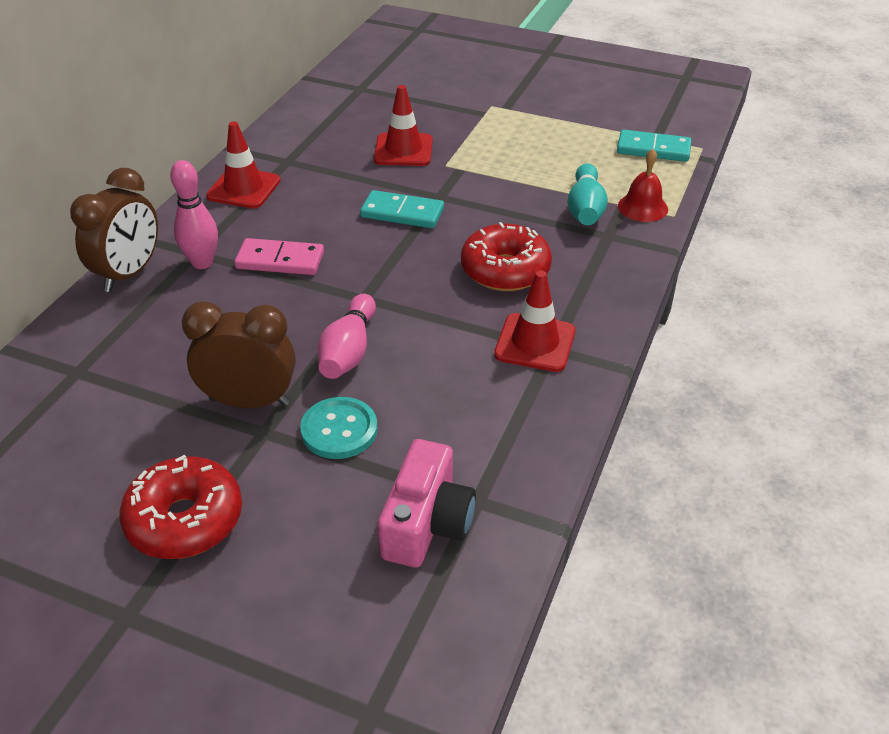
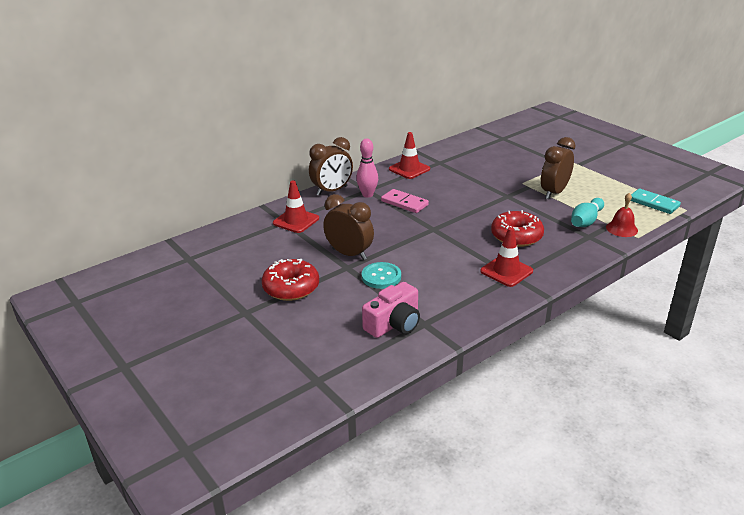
camera: 30 degrees right, 10 degrees down
(348, 351) = (409, 248): pink bowling pin -> none
(402, 213) = (481, 198): turquoise domino -> none
(403, 150) = (504, 171): red traffic cone -> red traffic cone (296, 221)
(505, 170) = (554, 192): none -> brown clock

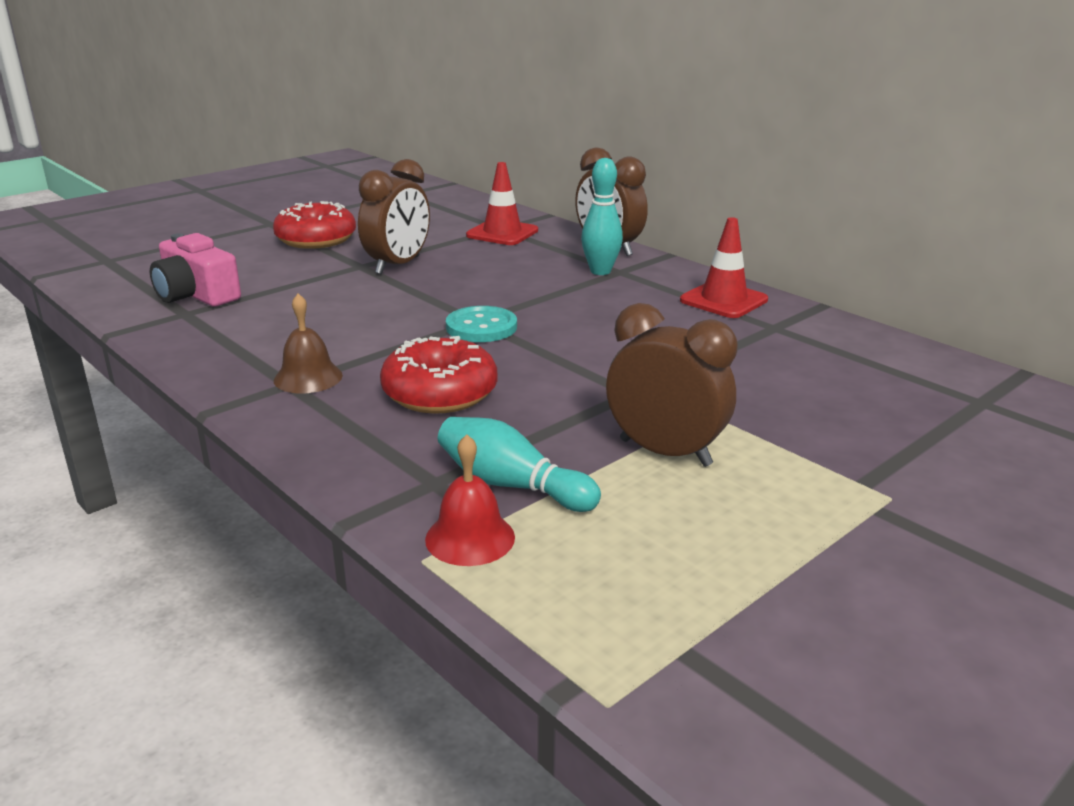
camera: 85 degrees right, 5 degrees down
(367, 195) = (600, 271): pink bowling pin -> turquoise bowling pin
(381, 277) = (325, 285): turquoise button -> turquoise button (481, 327)
(404, 203) = (573, 297): pink domino -> none
(506, 271) = (308, 377): red traffic cone -> brown bell
(653, 203) = (641, 627): turquoise domino -> none

